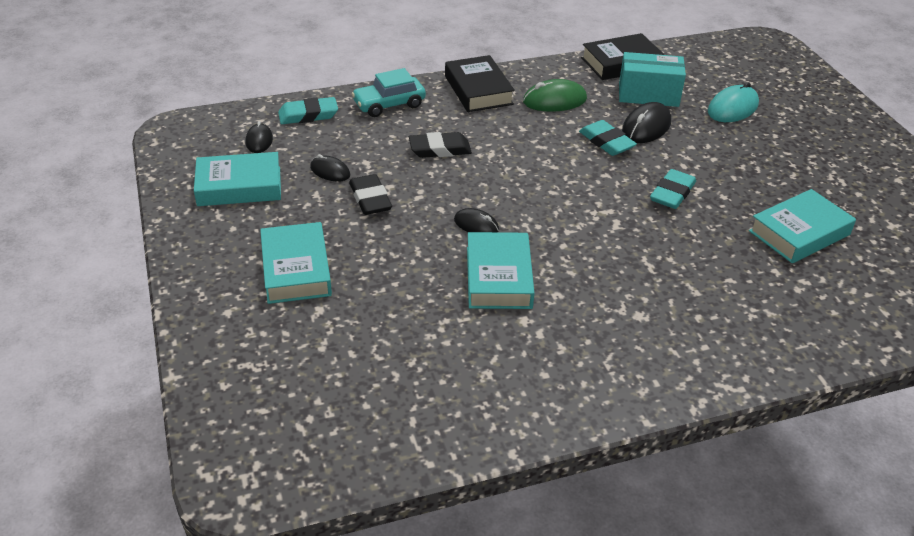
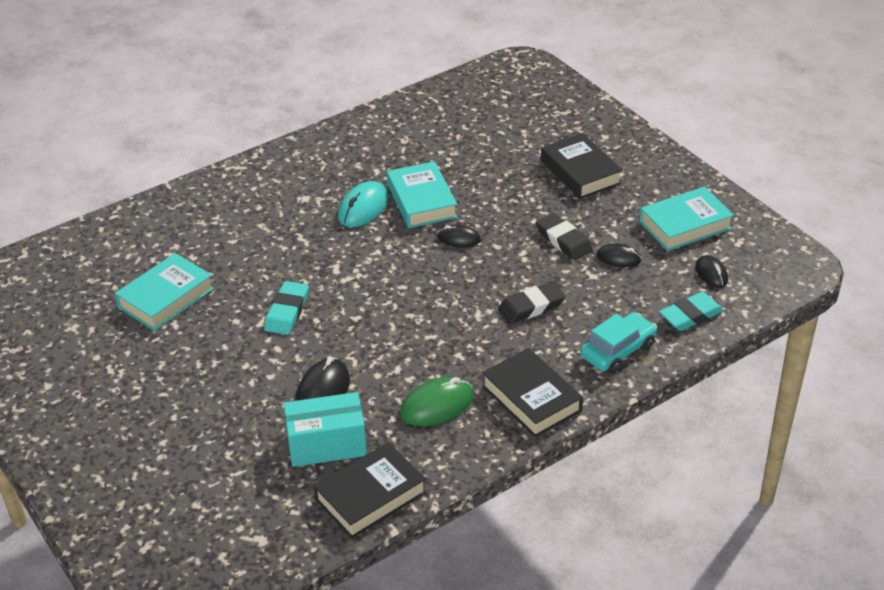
camera: 165 degrees right, 0 degrees up
(296, 269) = (580, 172): turquoise book -> black book
(606, 142) = (363, 358): turquoise eraser -> none
(732, 108) = (221, 448): turquoise mouse -> turquoise mouse (363, 208)

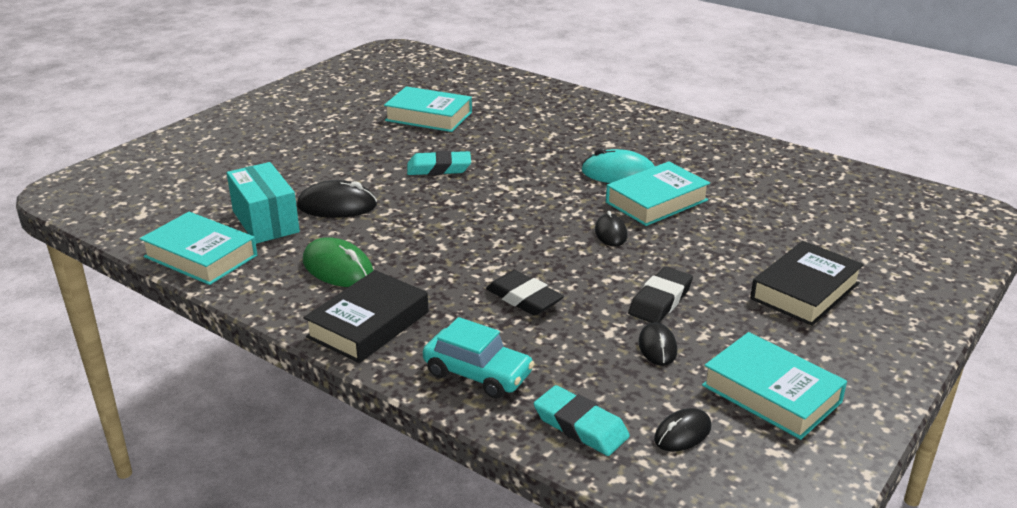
camera: 70 degrees right, 10 degrees down
(370, 496) = (200, 256): black book -> turquoise book

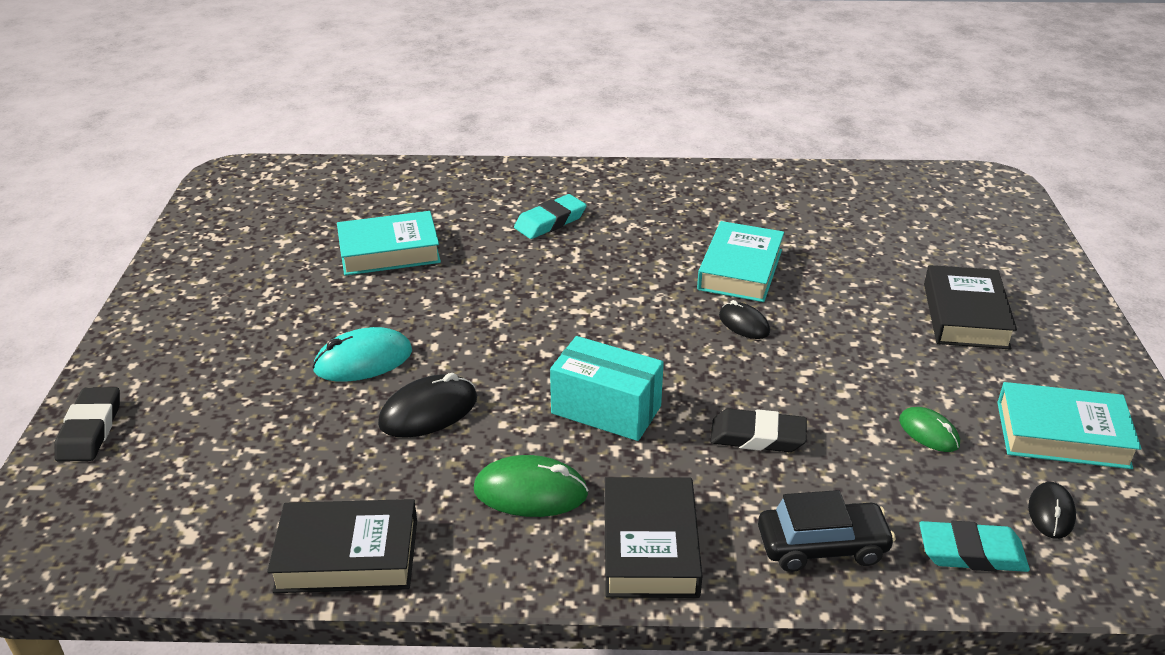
camera: 35 degrees left, 5 degrees up
(200, 256) = (347, 555): turquoise book -> black book
(265, 221) = (368, 470): turquoise box -> turquoise box (606, 410)
(439, 168) = (483, 315): turquoise eraser -> turquoise eraser (550, 222)
(477, 374) = (822, 546): turquoise car -> black car
(619, 174) = (669, 251): turquoise mouse -> turquoise mouse (363, 360)
(657, 347) = (928, 432): black mouse -> green mouse
(660, 300) = (872, 380): black eraser -> black eraser (90, 429)

